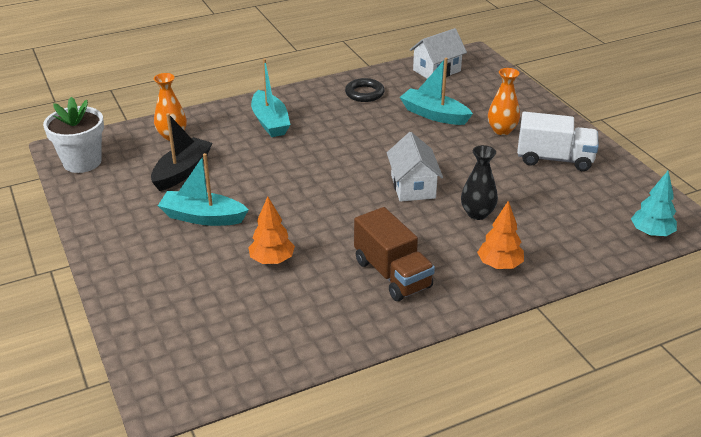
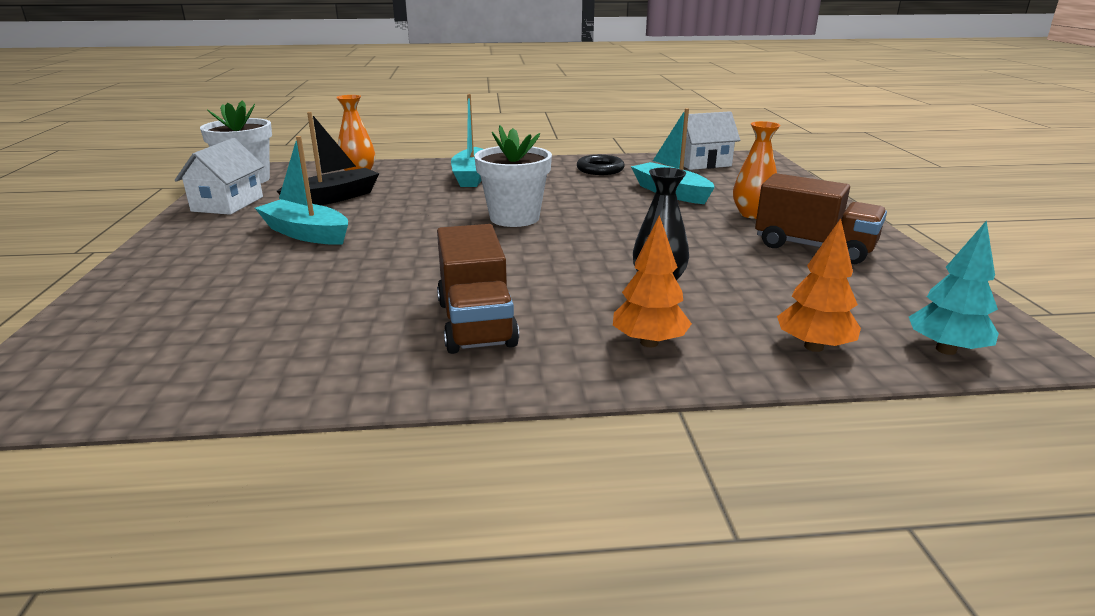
camera: 20 degrees right, 10 degrees down
(272, 260) = (335, 282): orange tree -> orange tree (813, 347)
(342, 168) = (514, 218): none -> white flower pot
(413, 186) = (589, 245): white house -> white house (227, 204)
(554, 159) = (813, 247): white truck -> brown truck

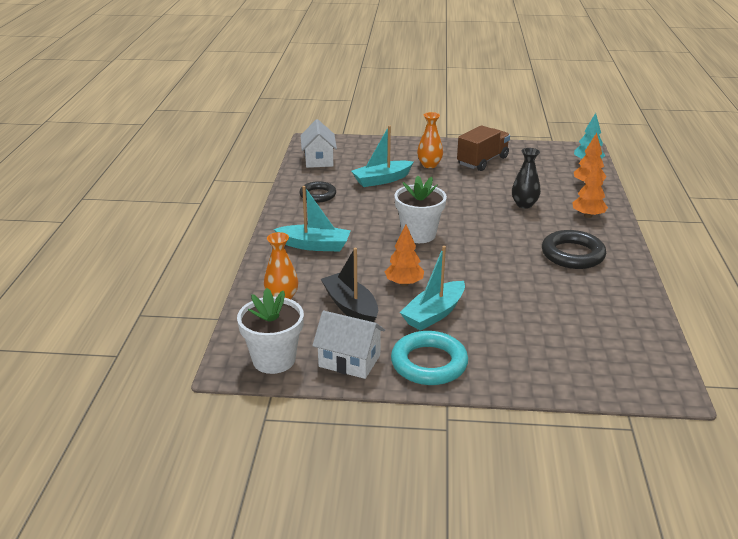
camera: 80 degrees left, 5 degrees up
(199, 235) = (429, 363): none -> turquoise ring
(382, 217) = (404, 283): none -> orange tree
(476, 323) = (572, 254): brown truck -> black ring

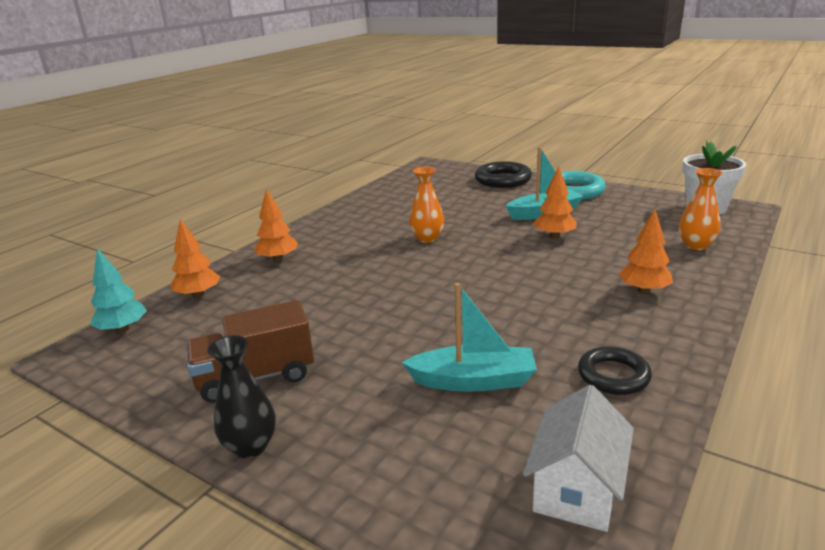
camera: 150 degrees left, 5 degrees down
(314, 245) = (643, 290): turquoise boat -> orange tree
(349, 361) = (637, 199): white house -> none
(350, 307) = (621, 228): black boat -> none
(418, 234) = (496, 277): white flower pot -> none
(429, 165) = (354, 395): orange vase -> orange vase (427, 238)
(524, 204) = (321, 286): black vase -> black vase (250, 446)
(572, 254) = (361, 230): black ring -> black ring (503, 180)

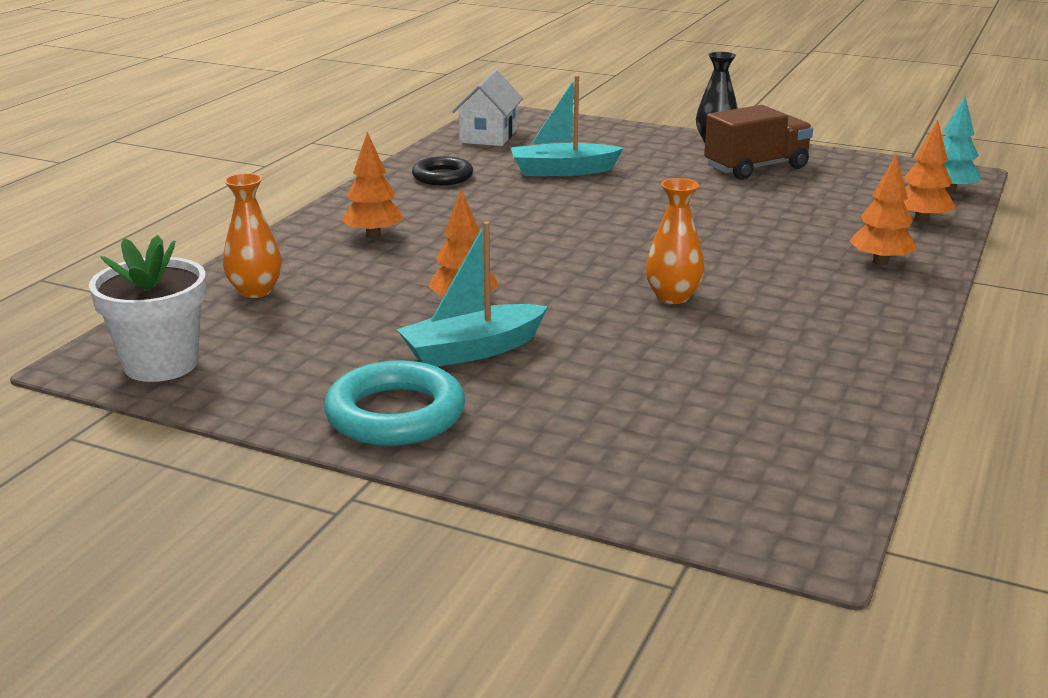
camera: 170 degrees right, 0 degrees up
(503, 180) = (561, 457): black ring -> none

